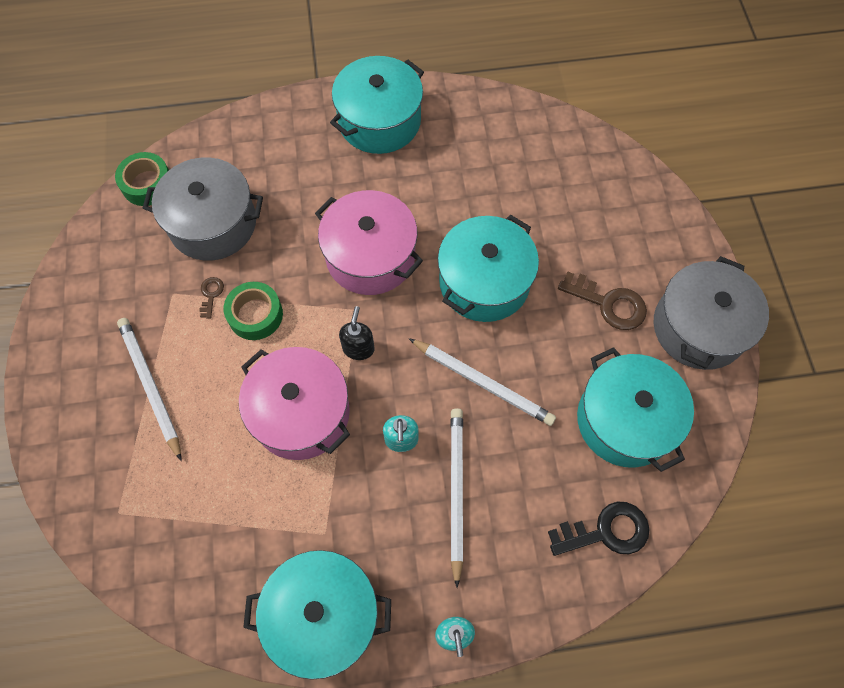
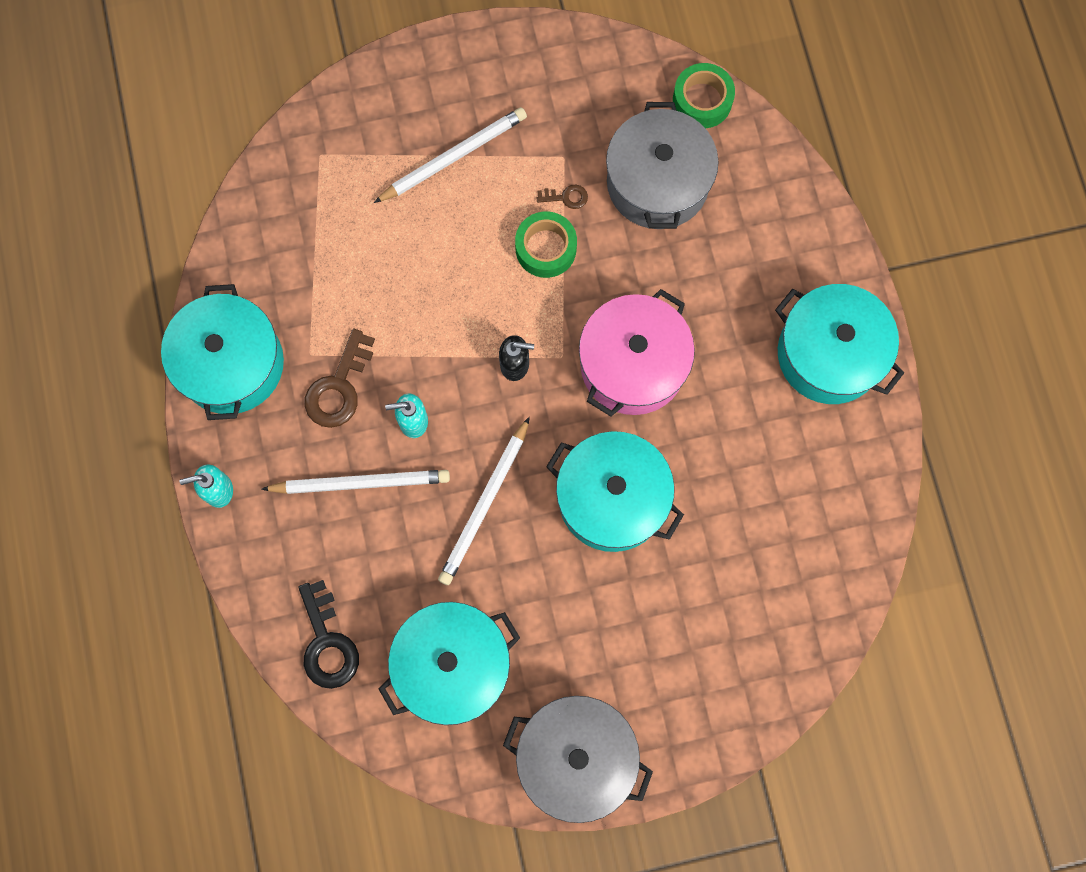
camera: 85 degrees right, 10 degrees up
(301, 413) = (435, 313): pink pot -> none
(609, 304) = (597, 648): brown key -> brown key (338, 387)

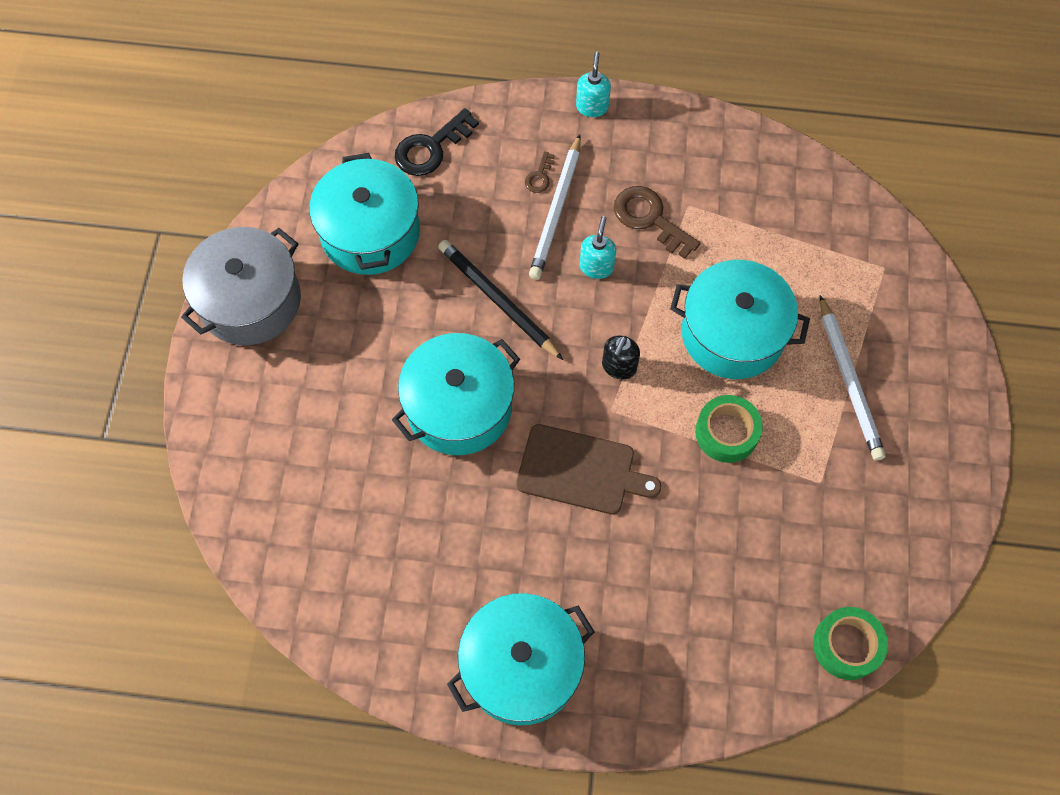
camera: 110 degrees right, 10 degrees down
(231, 364) = (701, 145): turquoise pot -> turquoise pot (732, 333)
(327, 643) = (430, 148): black key -> black key turned 45 degrees counterclockwise
(485, 503) = (498, 300): white pencil -> black pencil
(566, 197) = (775, 470): brown key -> brown key (539, 176)
(633, 364) = (580, 471): pink pot -> brown cutting board
(657, 182) = (765, 564): grey pot -> none

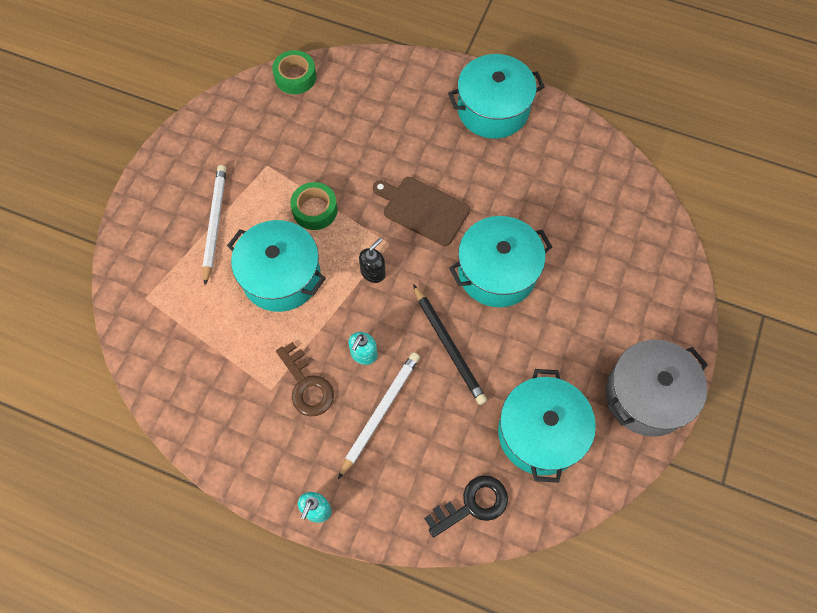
camera: 165 degrees left, 0 degrees up
(539, 176) = (385, 449): brown key -> none

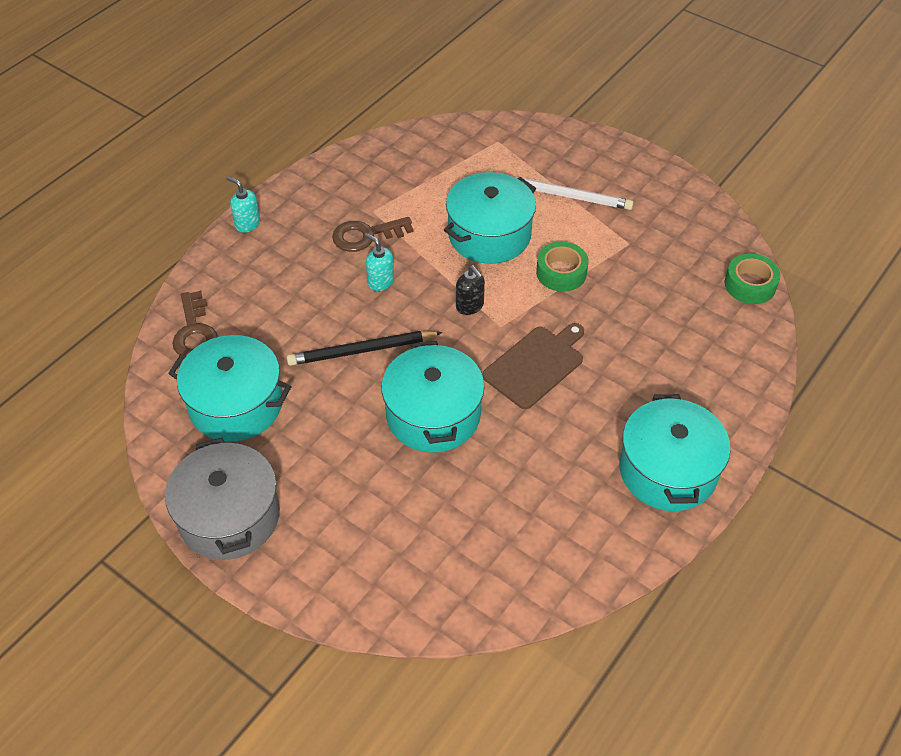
camera: 105 degrees right, 15 degrees down
(380, 413) = (315, 282): white pencil -> none
(473, 504) = (195, 332): black key -> brown key

